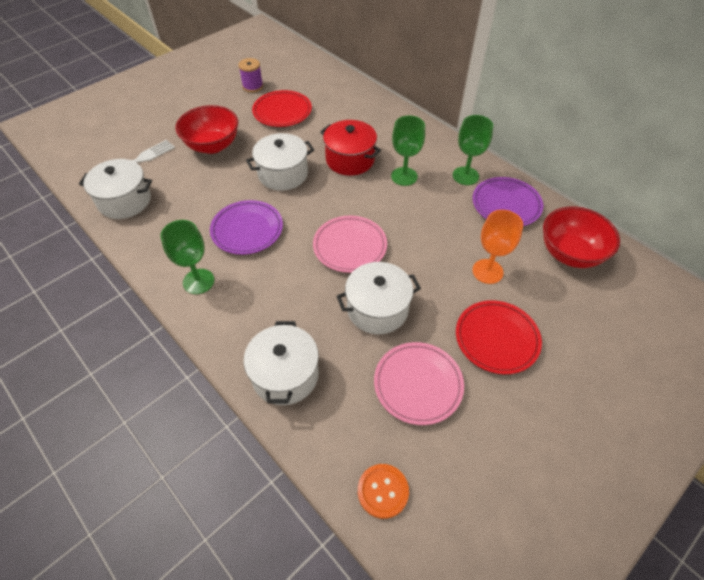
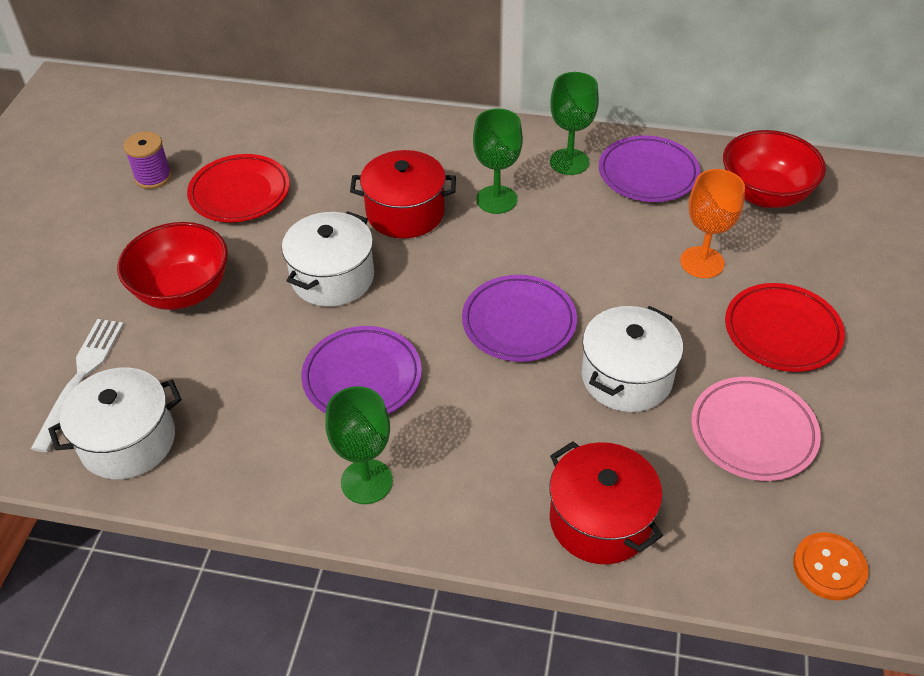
camera: 35 degrees left, 5 degrees down
(285, 375) = (600, 520): white pot -> red pot
(350, 247) = (519, 323): pink plate -> purple plate

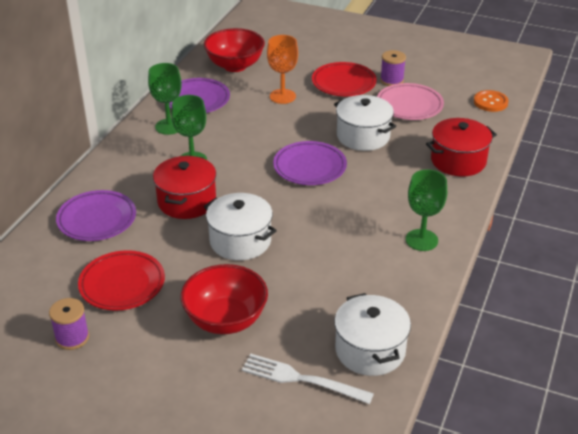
camera: 80 degrees left, 10 degrees down
(362, 377) = (338, 235): purple plate -> purple plate (97, 219)
(827, 398) = (391, 80): none -> purple spool

